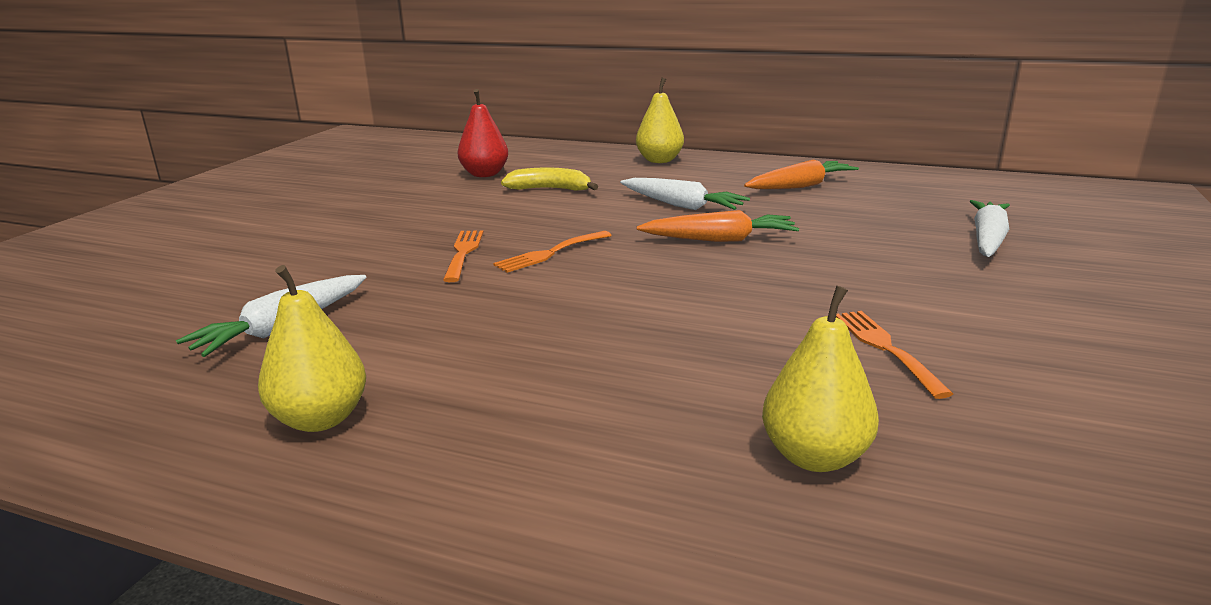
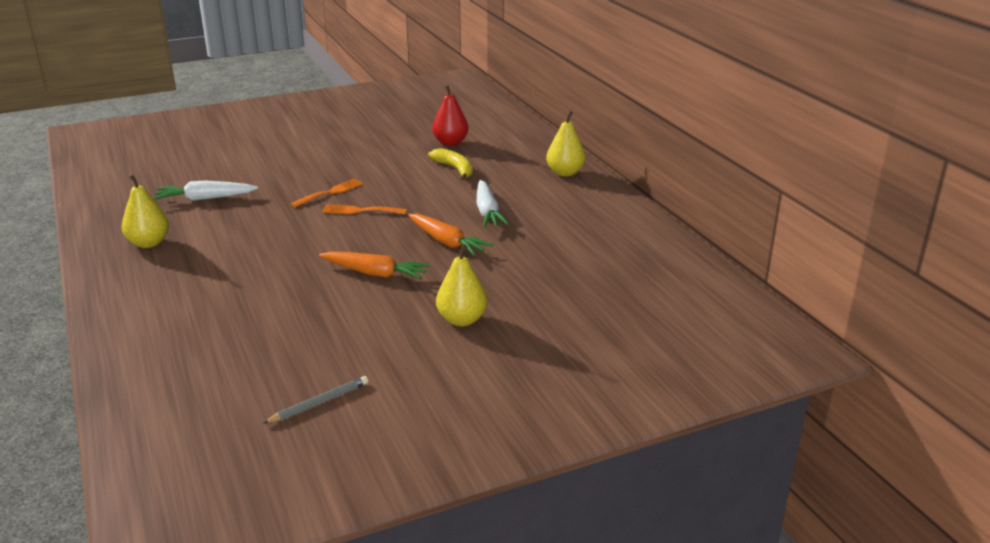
camera: 45 degrees right, 5 degrees up
(800, 186) = (587, 230): orange carrot -> orange carrot (375, 273)
(815, 456) = (232, 343): yellow pear -> yellow pear (462, 320)
(885, 348) = (359, 329): orange fork -> none
(987, 239) = (576, 316): white carrot -> none
(1097, 443) = (319, 402): none -> grey pencil

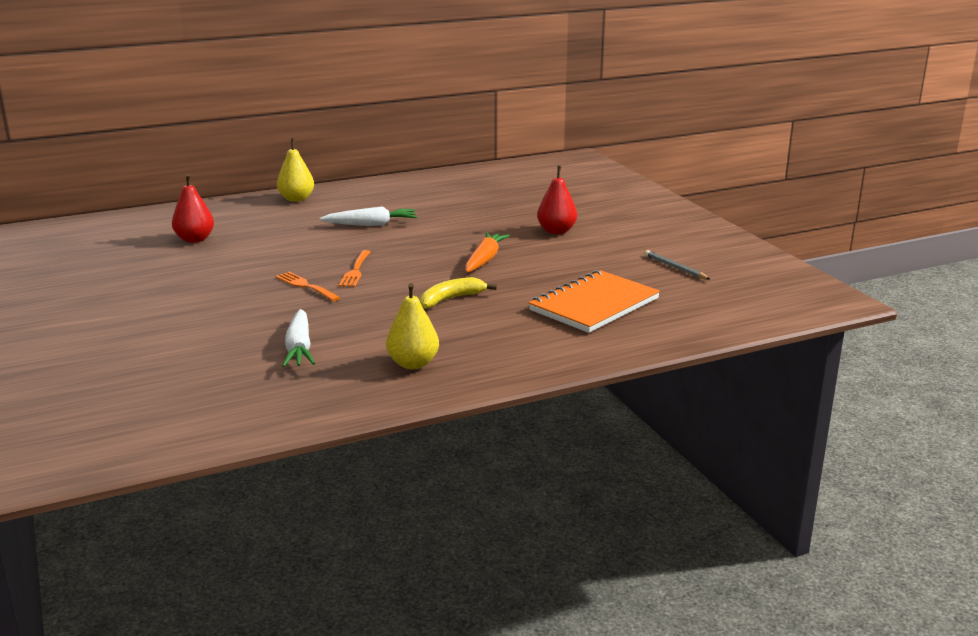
camera: 90 degrees left, 5 degrees down
(229, 335) = (594, 304): none -> orange notebook
(446, 242) = (428, 237): orange carrot -> none
(455, 169) = (267, 237): yellow banana -> yellow banana (451, 299)
(462, 320) = (556, 231): yellow pear -> red pear

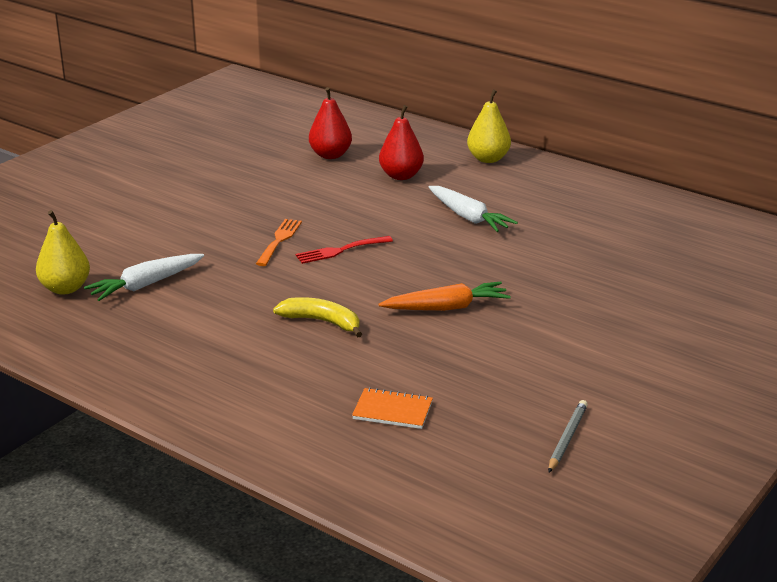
camera: 60 degrees right, 5 degrees up
(355, 271) = (340, 251): orange fork -> red fork
(413, 364) = (156, 350): yellow pear -> yellow pear (65, 288)
(556, 231) = (587, 325): red pear -> red pear (401, 176)
(594, 304) = (392, 410): orange notebook -> orange notebook, size x0.49

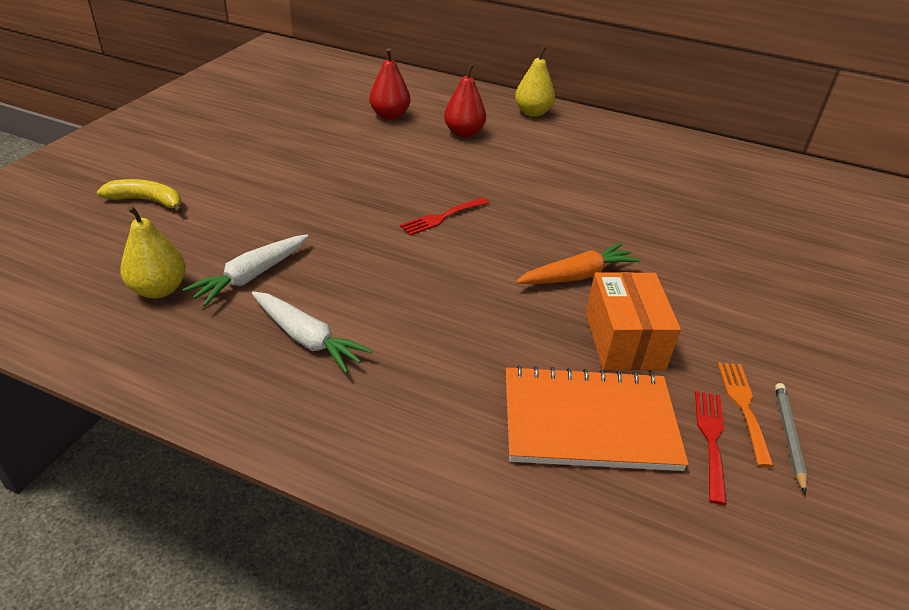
camera: 15 degrees left, 10 degrees up
(279, 240) = (376, 210): orange fork -> orange fork (743, 407)
(322, 322) = (460, 306): yellow banana -> yellow banana (147, 201)
(392, 410) = (589, 421): orange notebook -> orange notebook, size x2.05
(460, 359) = (624, 340): none -> orange box
(468, 217) = (545, 172): white carrot -> white carrot (307, 338)
(493, 433) = (711, 439): none -> red fork

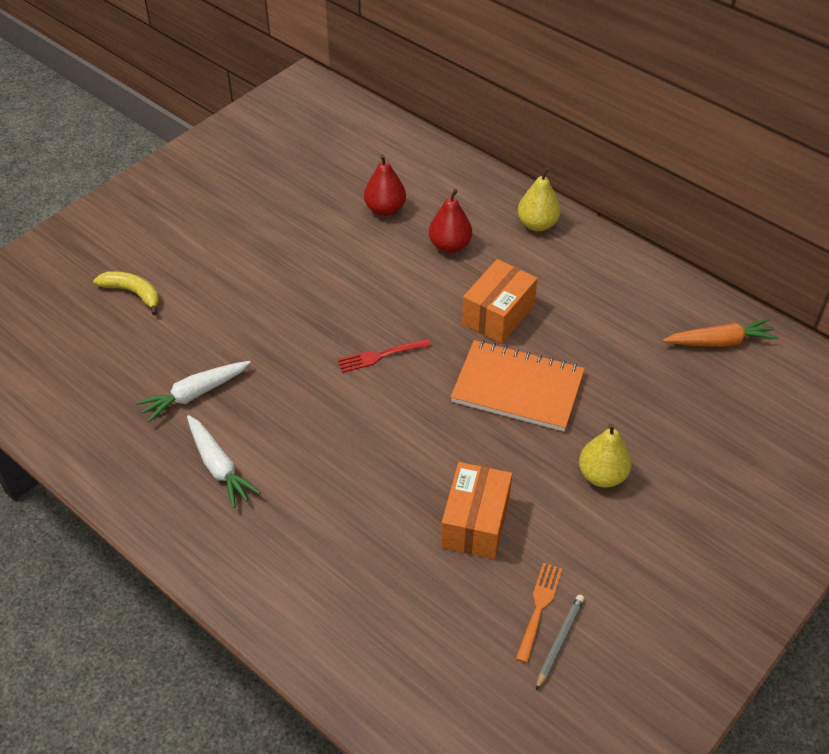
camera: 20 degrees right, 10 degrees up
(159, 289) = (121, 394): yellow pear -> yellow pear (602, 475)
(538, 174) = (498, 315): none -> orange box
(577, 276) = (470, 447): orange carrot -> orange carrot (719, 342)
(589, 421) = (404, 590): orange notebook -> orange notebook (517, 388)
(711, 439) = (493, 628): red fork -> none

